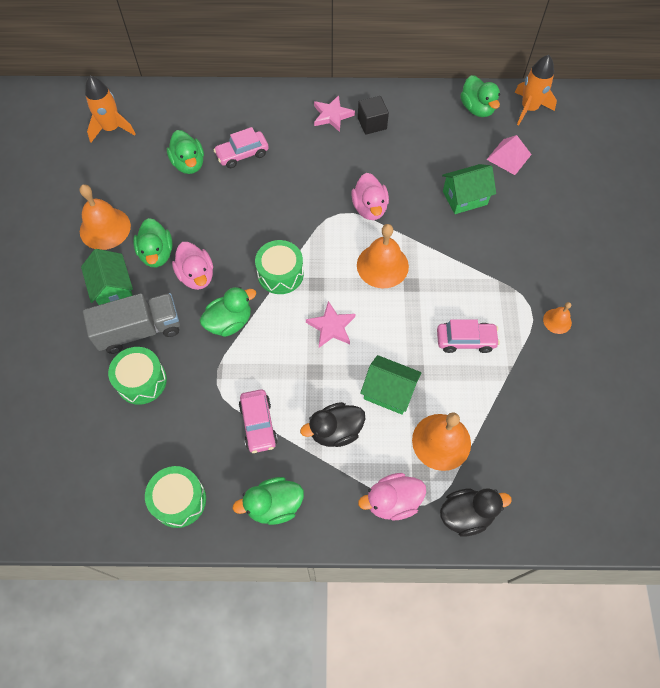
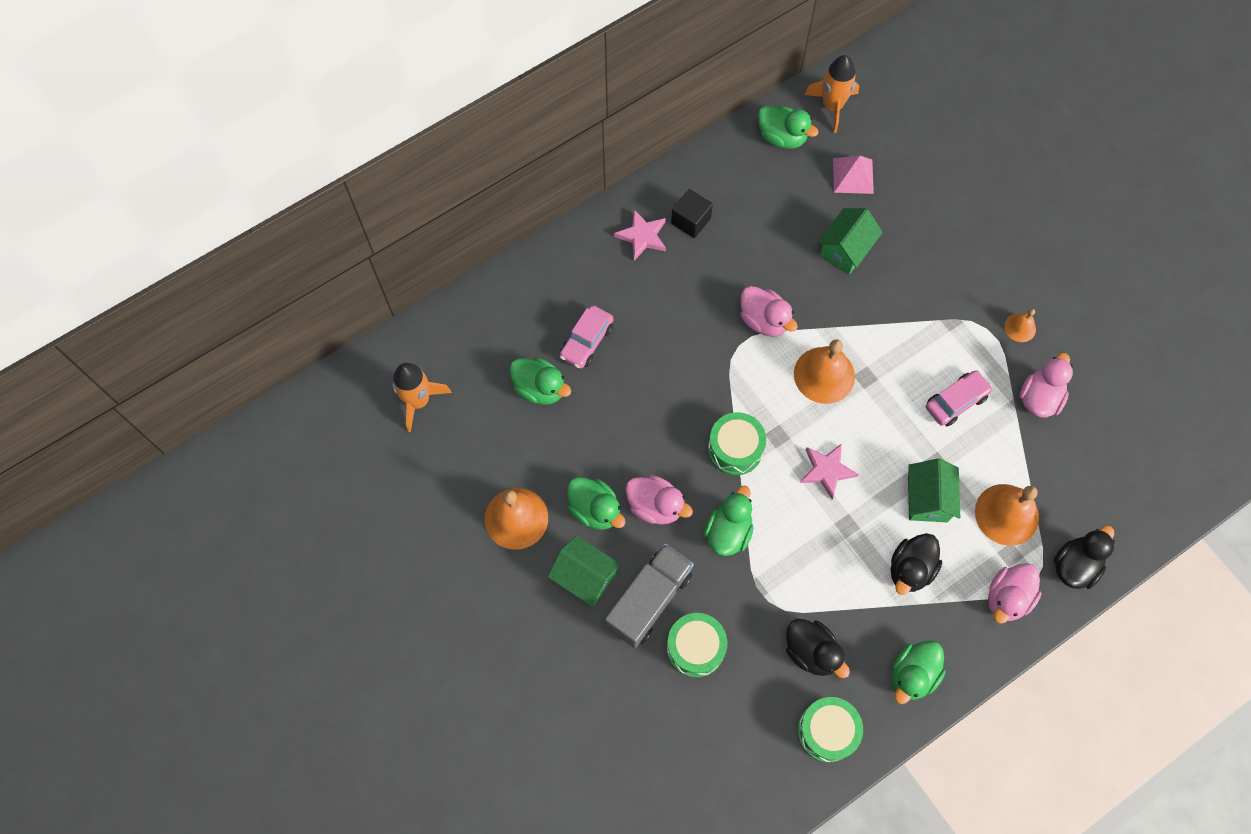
camera: 35 degrees left, 5 degrees up
(216, 438) = (811, 652): none -> black duck
(258, 424) = (838, 612): pink car -> none
(389, 392) = (927, 499): green house -> green house turned 75 degrees counterclockwise
(534, 377) = (1039, 398): none -> pink duck

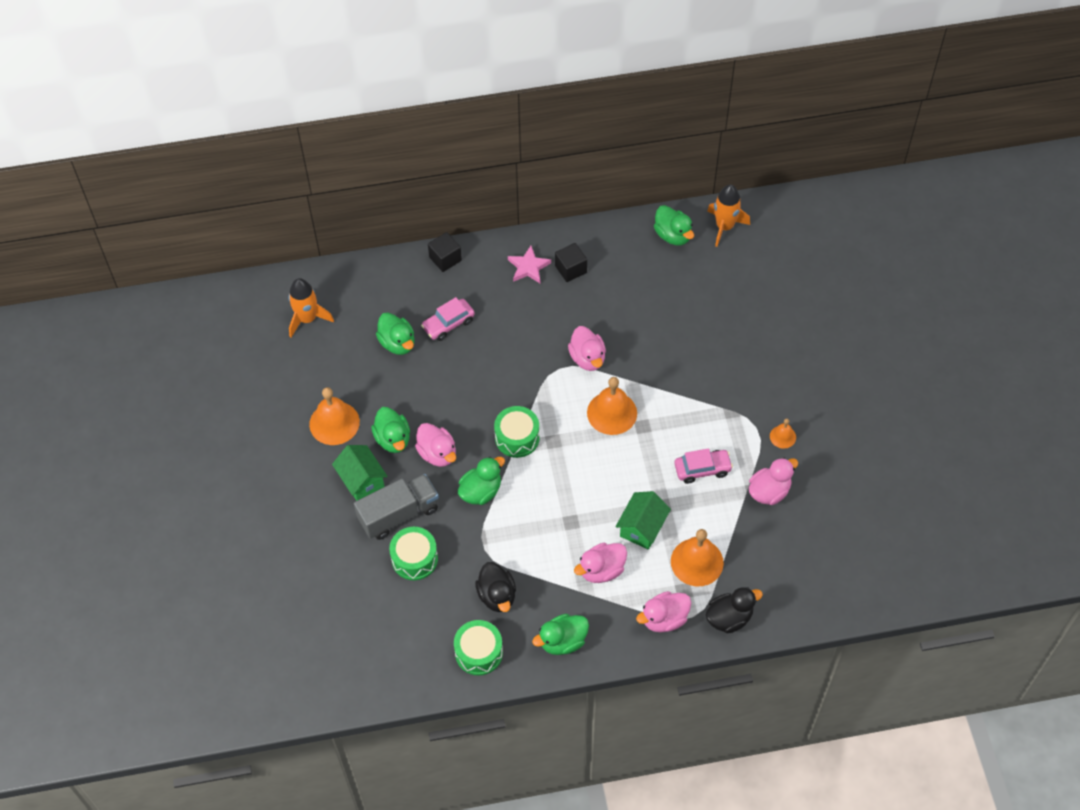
camera: 25 degrees right, 10 degrees down
(542, 263) = (445, 259): none -> black cube
(827, 470) = (577, 479): pink star -> none
(845, 249) = (677, 332): green house -> none
(853, 175) = (713, 282): pink pyramid -> none
(910, 569) = (601, 570): black duck -> pink duck

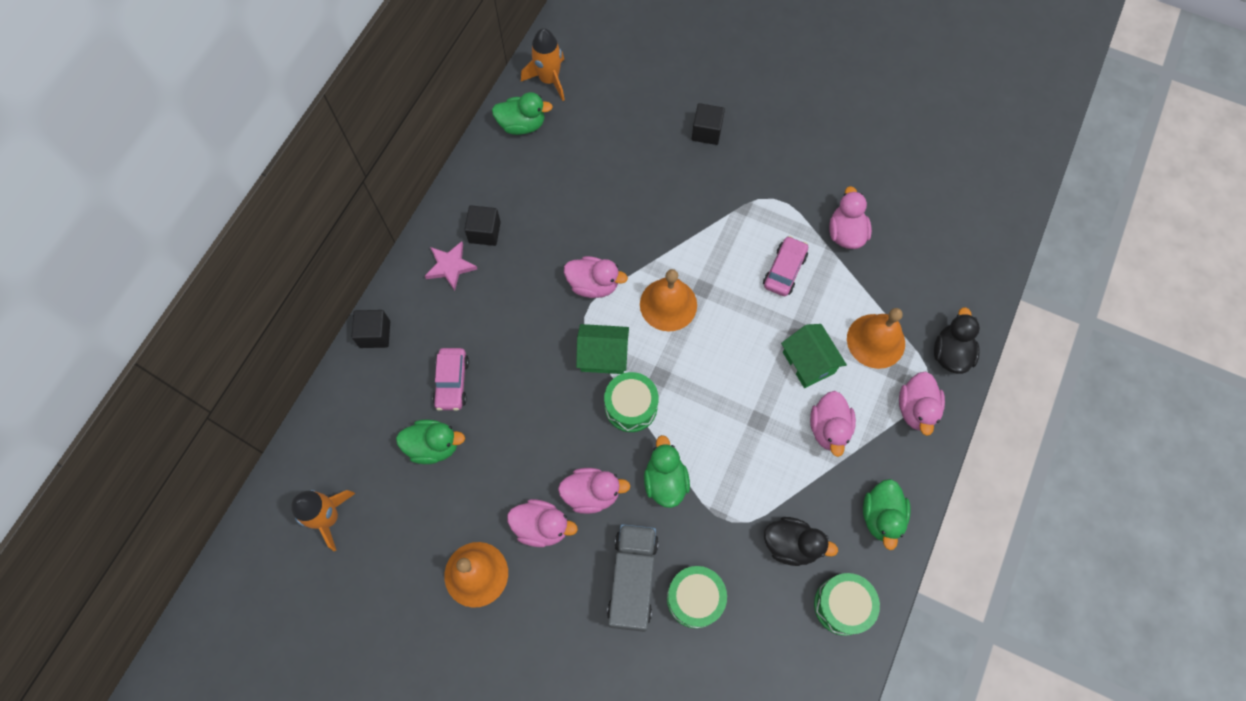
camera: 55 degrees left, 10 degrees up
(362, 480) = (566, 591): green house -> green house (603, 356)
(393, 439) = (541, 527): green duck -> pink duck
(773, 350) = (706, 132): none -> black cube
(782, 436) = (798, 185): orange bell -> none

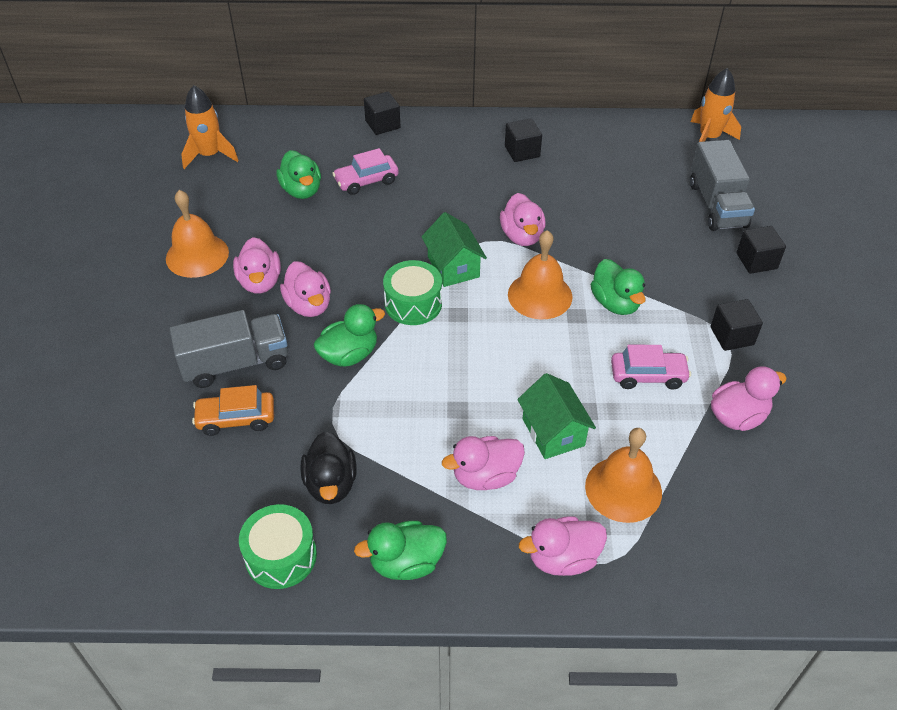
camera: 65 degrees right, 20 degrees down
(450, 266) = (474, 143): pink star -> none
(522, 125) = (647, 137): green duck -> green duck (615, 303)
(632, 122) = (717, 205): none -> grey truck
(695, 598) = (236, 419): green drum -> orange car
(772, 193) = (732, 336): none -> black cube
(808, 362) = (553, 432): green house -> green house turned 60 degrees counterclockwise
(950, 353) = (661, 575): black duck -> none

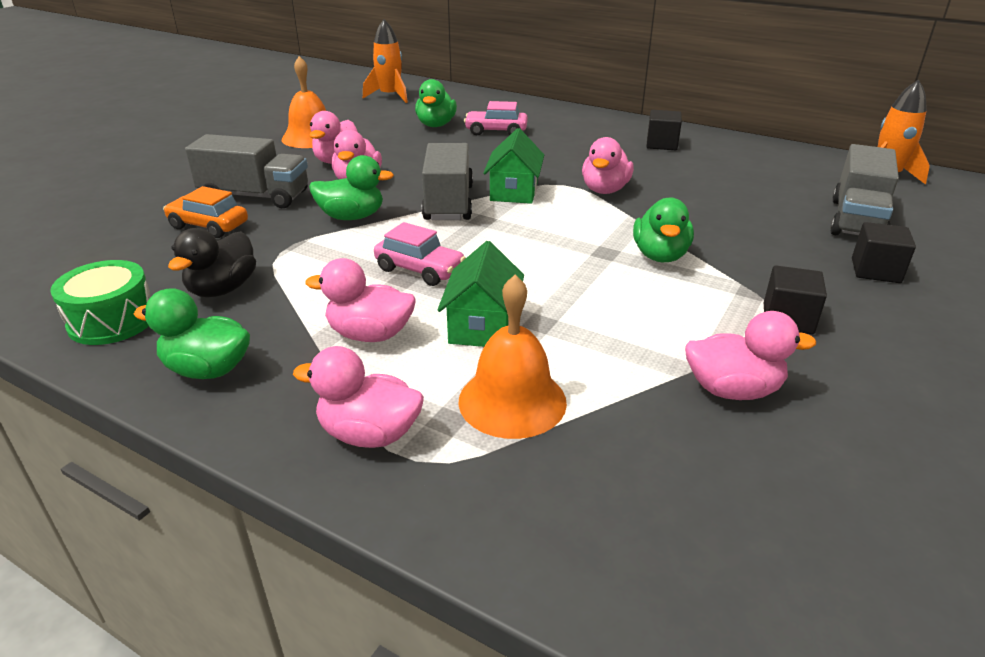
camera: 30 degrees right, 15 degrees down
(382, 124) = (547, 108): black cube -> none
(413, 303) = (448, 203): green drum -> grey truck
(540, 295) = (580, 229): orange bell -> none
(648, 376) = (643, 318): pink car -> pink car (420, 270)

